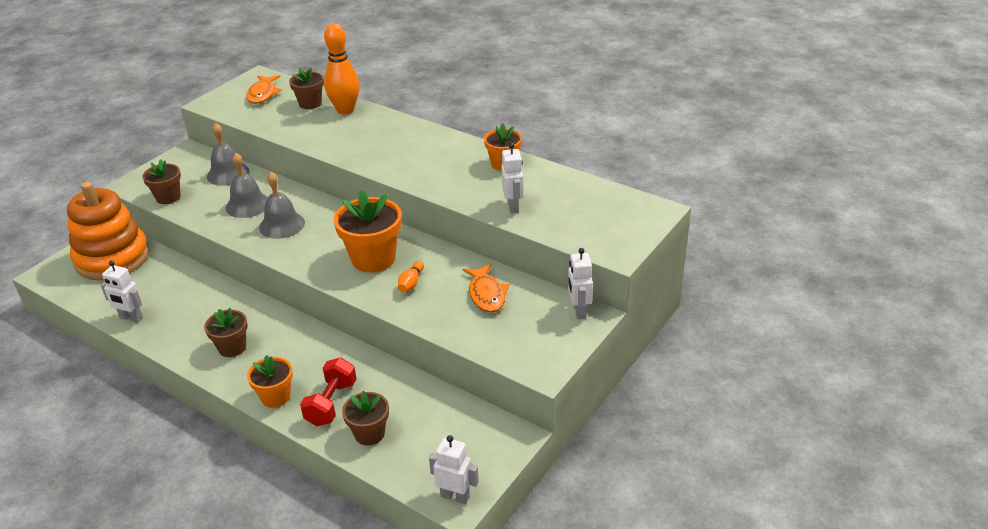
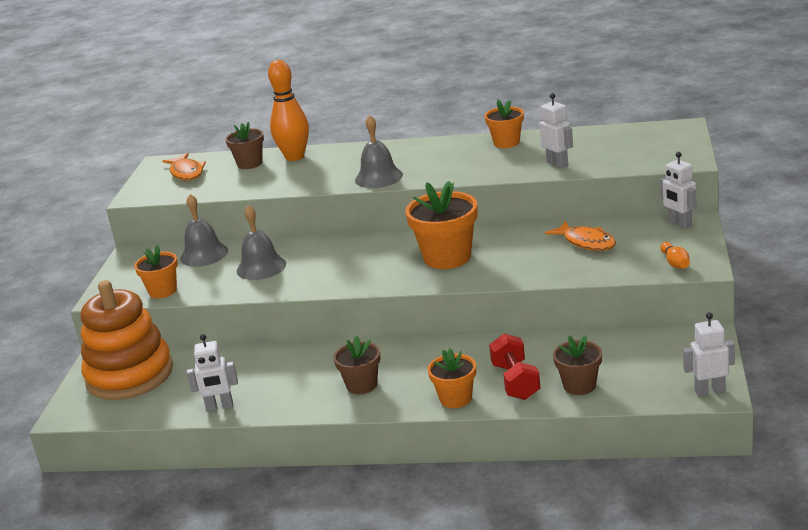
camera: 25 degrees left, 10 degrees down
(168, 197) = (163, 291): brown flower pot -> orange flower pot
(282, 225) = (319, 268): grey bell -> grey bell (378, 177)
(411, 283) = (507, 259): orange bowling pin -> orange bowling pin (675, 263)

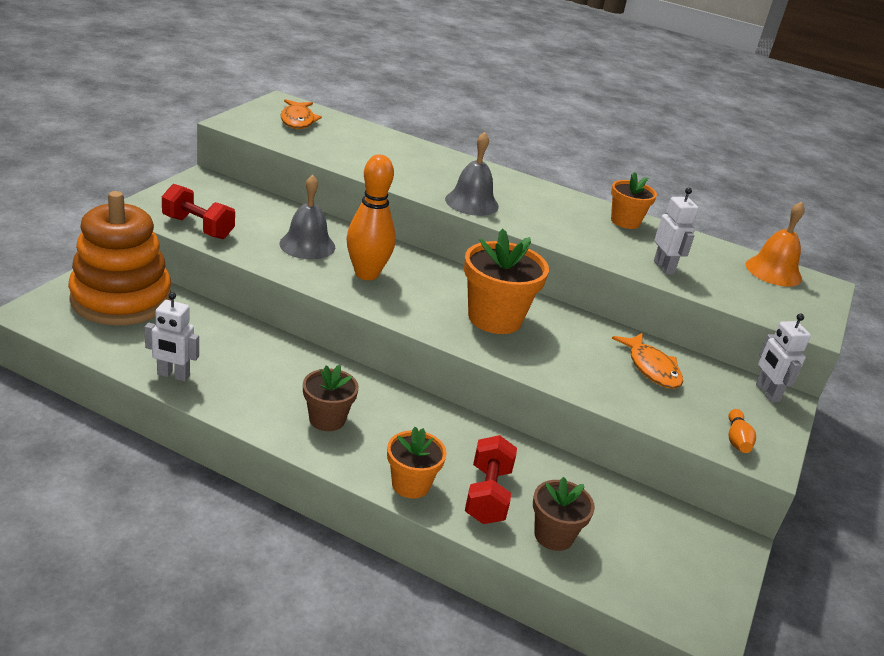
camera: 10 degrees right, 5 degrees up
(163, 291) = (198, 227): orange flower pot -> red dumbbell
(204, 254) = (266, 208): grey bell -> none
(250, 164) = (361, 136): brown flower pot -> none
(295, 157) = (408, 148): orange bowling pin -> orange bowling pin (367, 274)
(640, 133) = (773, 271): none -> orange bell
(709, 391) = (699, 619): white robot -> none

